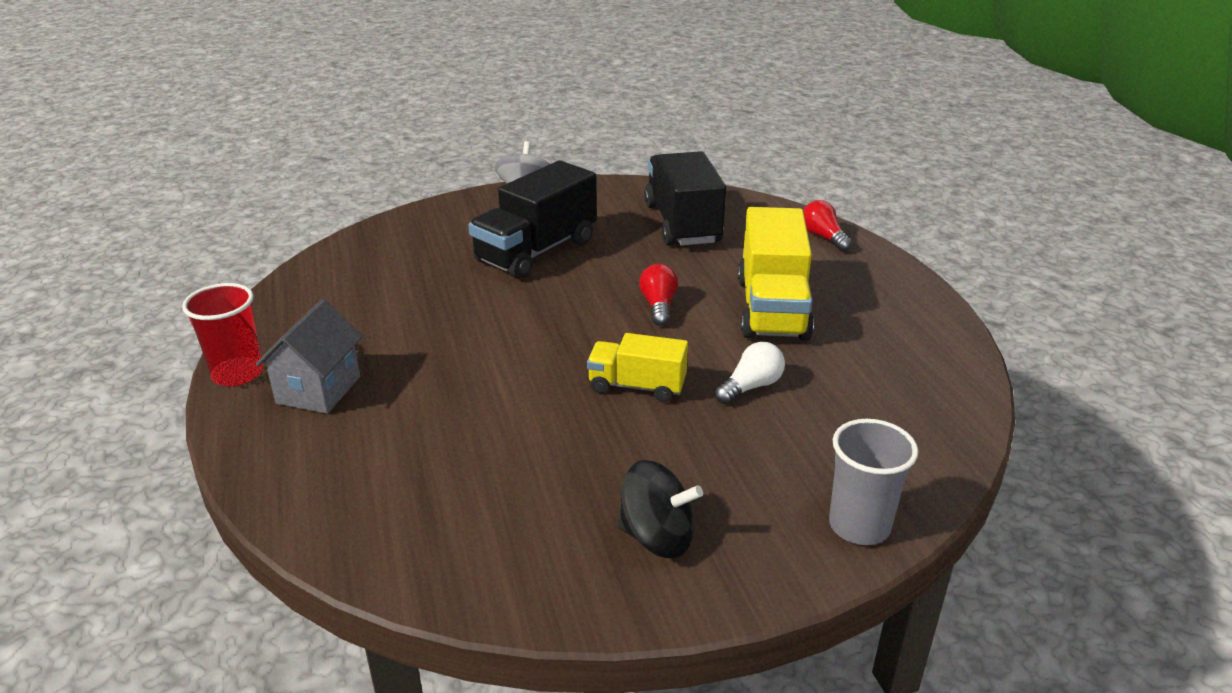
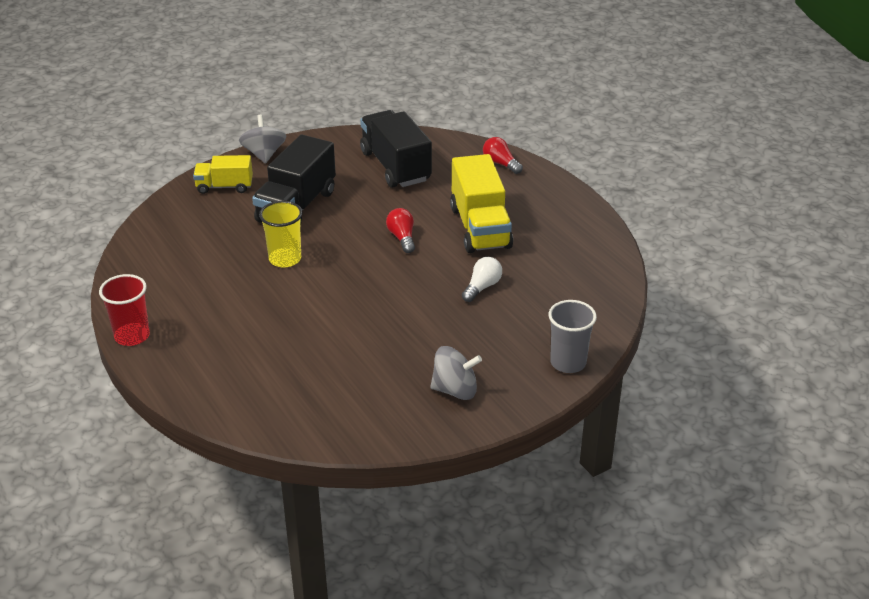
camera: 15 degrees left, 5 degrees up
(318, 390) = (196, 337): grey house -> none
(490, 309) = (285, 259): none -> yellow cup
(637, 386) = (409, 299): yellow truck -> yellow truck (224, 186)
(657, 537) = (455, 390): black spinning top -> grey spinning top

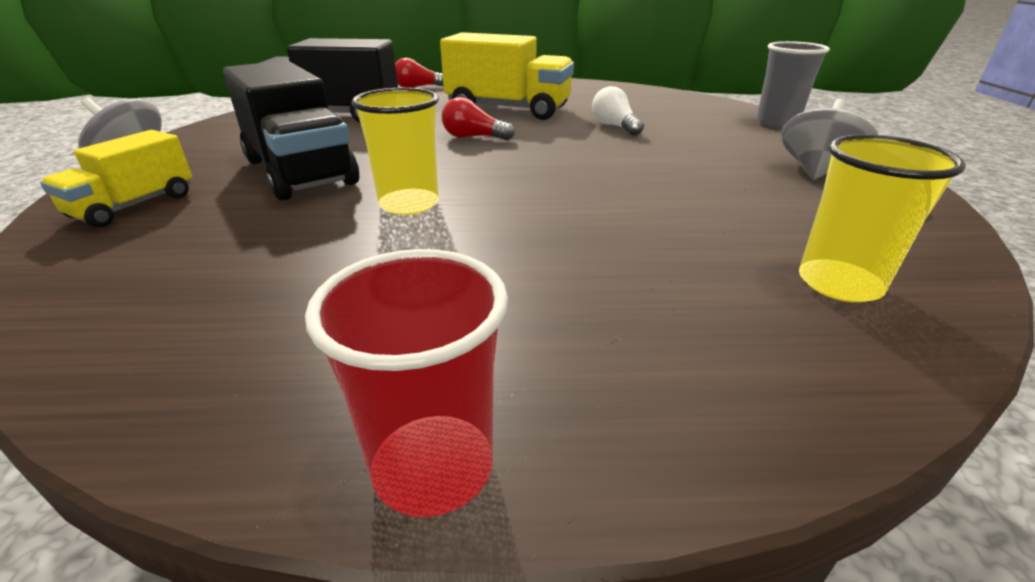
camera: 60 degrees left, 5 degrees down
(295, 405) = (839, 283): none -> yellow cup

